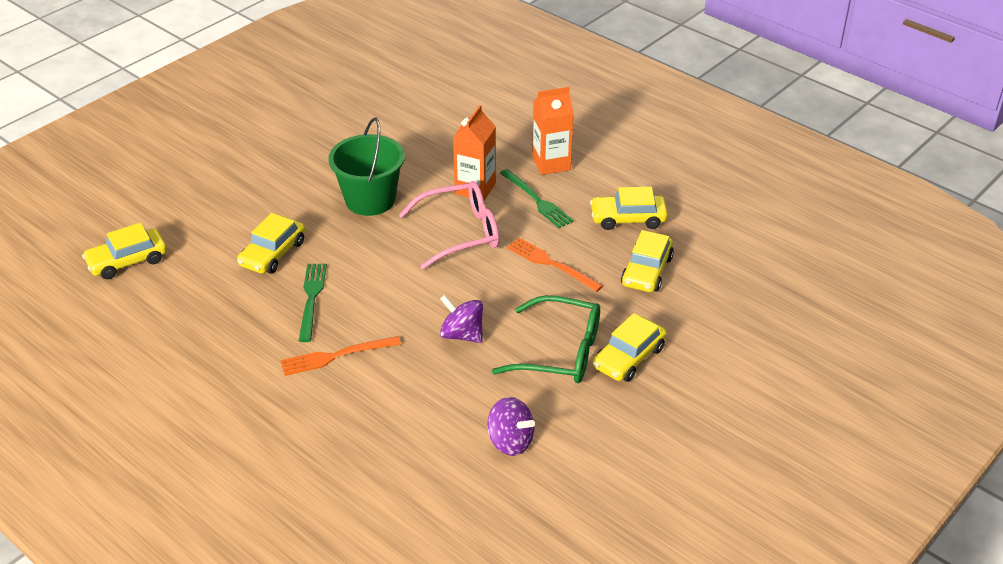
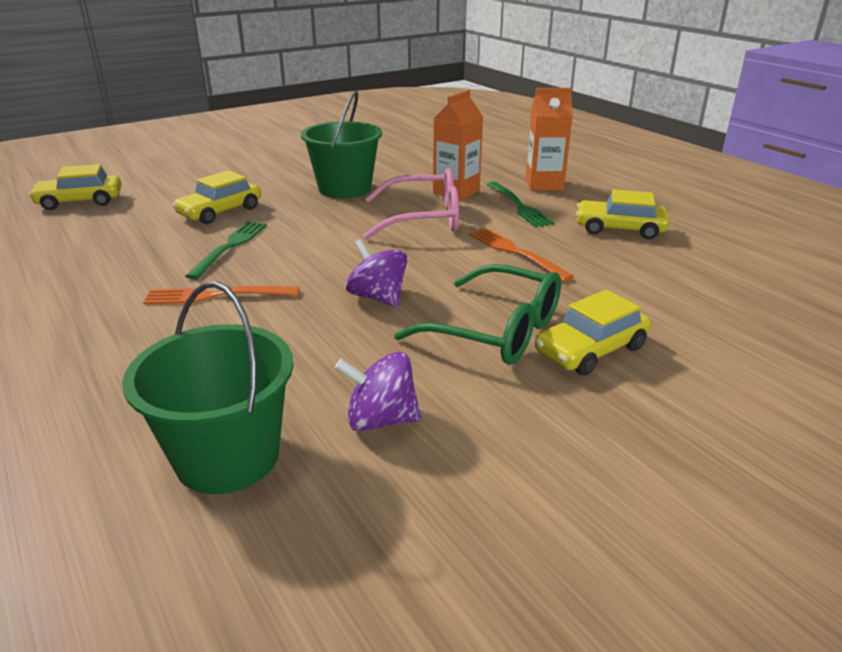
camera: 15 degrees right, 10 degrees down
(429, 486) = (227, 457): none -> green bucket
(510, 441) = (380, 420): purple spinning top -> purple spinning top turned 135 degrees clockwise
(647, 271) = (634, 272): yellow car -> none

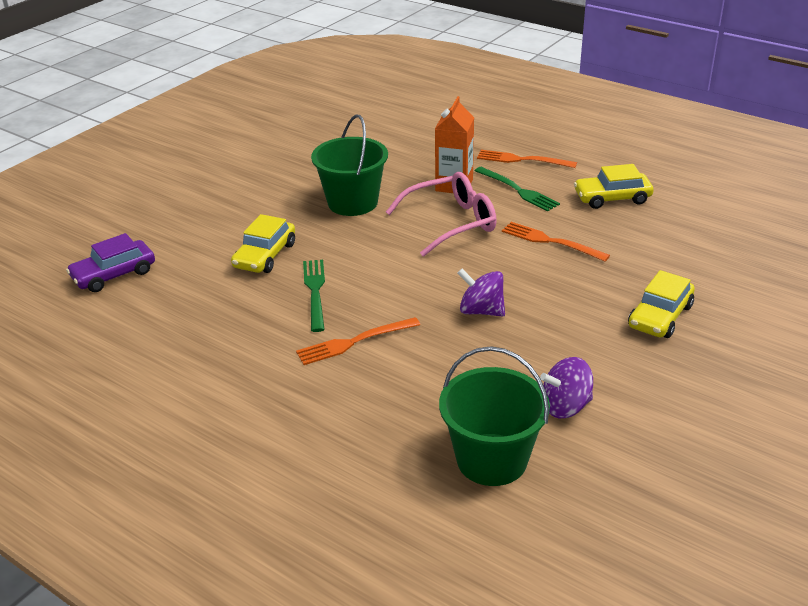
camera: 20 degrees left, 5 degrees up
(80, 201) = (114, 274): yellow car -> purple car
(494, 330) = (586, 318): green glasses -> none
(544, 184) = (521, 160): orange carton -> orange fork

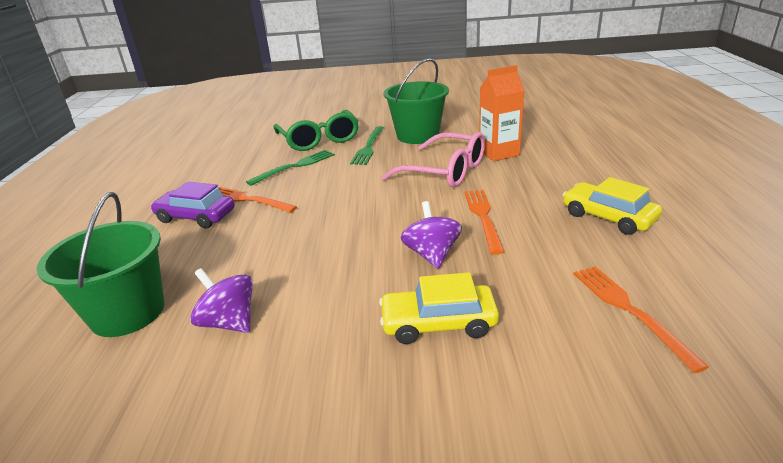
camera: 55 degrees right, 5 degrees down
(114, 274) = (254, 118): purple car -> purple car (196, 217)
(265, 255) = (319, 139): yellow car -> green glasses
(481, 311) = (337, 228): purple spinning top -> purple spinning top (432, 254)
(519, 190) = (537, 176): green fork -> green fork (368, 147)
(521, 160) = (586, 159): orange fork -> orange fork (628, 309)

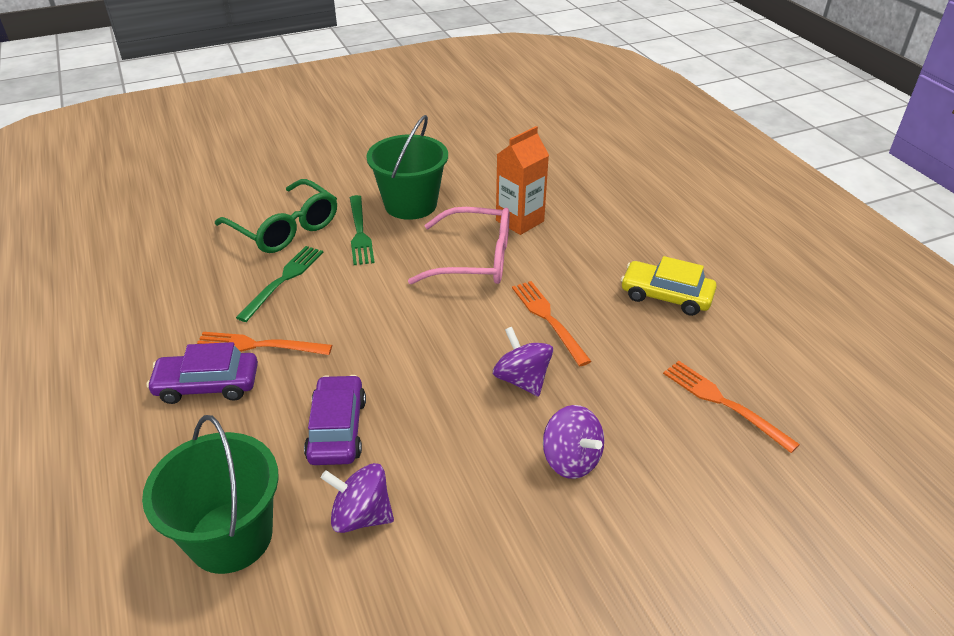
camera: 25 degrees left, 10 degrees up
(259, 260) = (337, 429): none -> purple car
(438, 323) = (571, 459): yellow car -> purple spinning top

